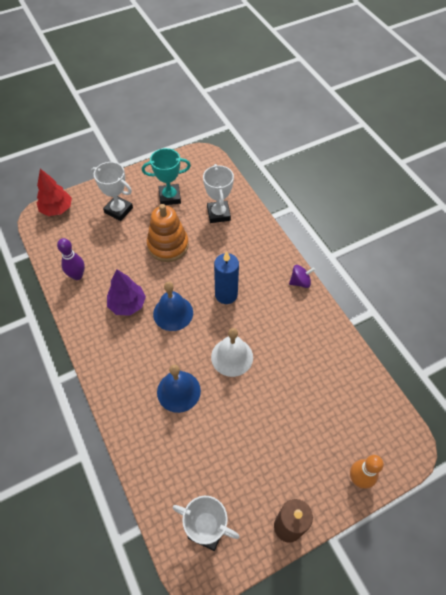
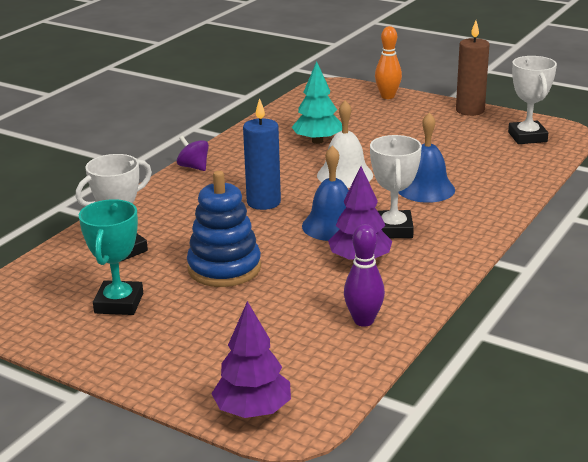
camera: 120 degrees left, 30 degrees down
(57, 209) = (253, 411): red tree -> purple tree
(118, 210) = (193, 340): white trophy -> white trophy (393, 229)
(168, 245) = (224, 268): orange stacking toy -> blue stacking toy
(170, 197) = (119, 303): turquoise trophy -> turquoise trophy turned 45 degrees clockwise
(297, 371) = (317, 141): none -> turquoise tree

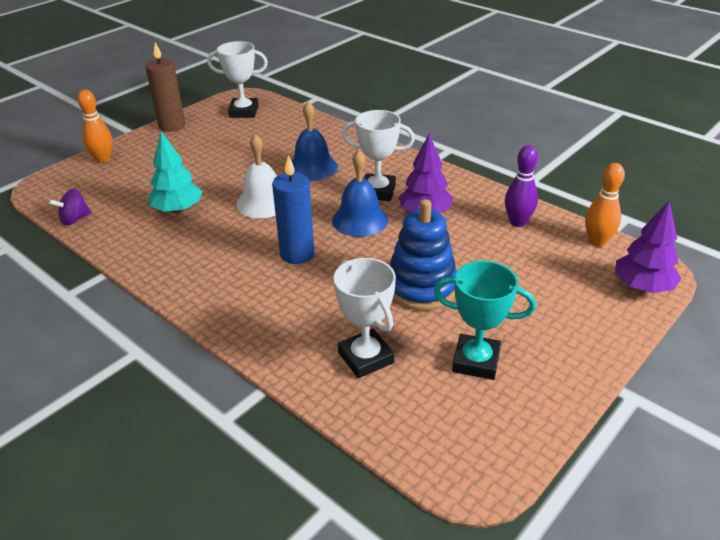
camera: 80 degrees left, 10 degrees up
(194, 167) = (187, 296): purple spinning top -> purple spinning top (74, 219)
(340, 379) = (597, 242): none -> orange bowling pin

